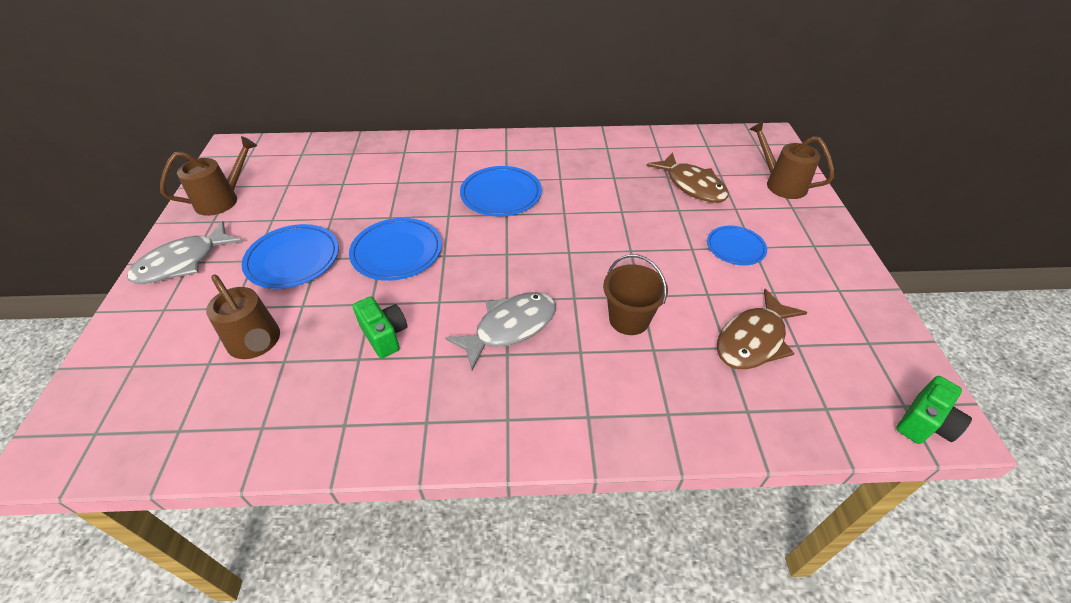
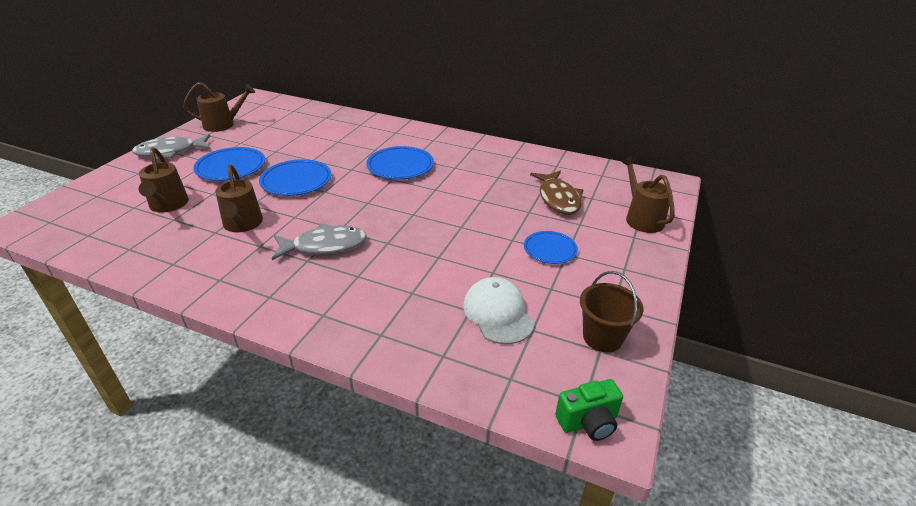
camera: 25 degrees right, 10 degrees down
(384, 335) = (242, 225): green camera -> brown watering can
(629, 319) = (413, 268): brown bucket -> brown bucket (602, 337)
(753, 340) = (498, 313): brown fish -> white cap

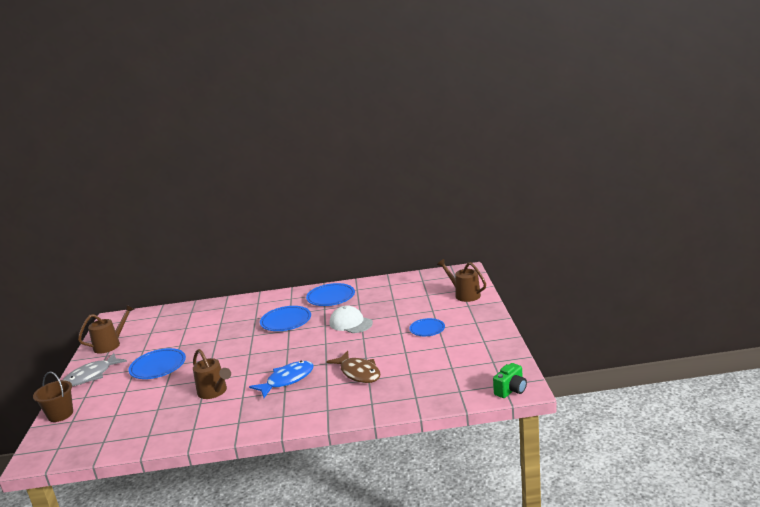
camera: 25 degrees left, 15 degrees down
(168, 205) = (141, 404): brown watering can -> none
(296, 181) = (221, 356): blue plate -> blue plate (331, 297)
(325, 246) = (287, 380): grey fish -> blue fish
(498, 313) = (426, 368): white cap -> white cap (350, 323)
(558, 199) = (408, 302): brown fish -> brown fish (358, 373)
(602, 337) = (490, 356): brown bucket -> brown bucket (60, 414)

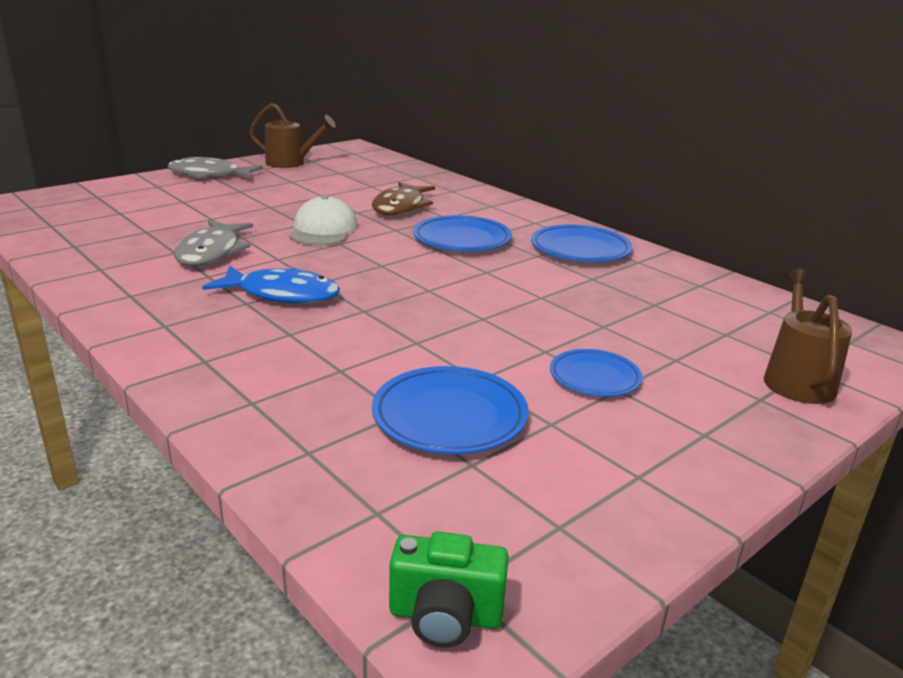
camera: 50 degrees right, 5 degrees up
(60, 414) = (110, 187): brown bucket -> none
(158, 367) = (257, 200): blue plate -> blue plate (449, 416)
(214, 392) = (211, 252): brown watering can -> grey fish
(350, 323) = (519, 291): white cap -> white cap (323, 230)
(358, 373) = (355, 352): brown fish -> brown fish (400, 207)

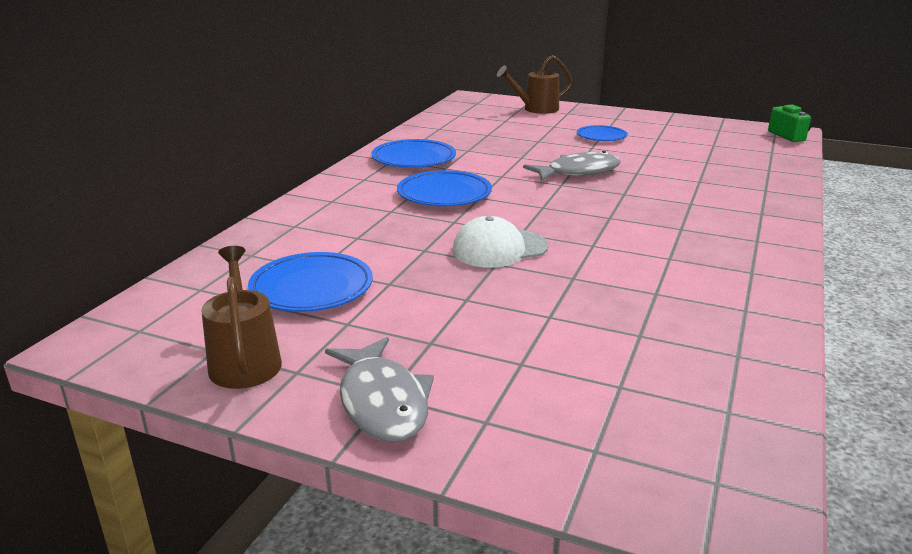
camera: 115 degrees left, 0 degrees up
(211, 252) = (628, 276): grey fish -> grey fish (578, 172)
(282, 294) = (648, 222): blue fish -> none
(400, 207) = (383, 235): brown fish -> none
(449, 416) = (689, 153): blue plate -> blue plate (312, 288)

